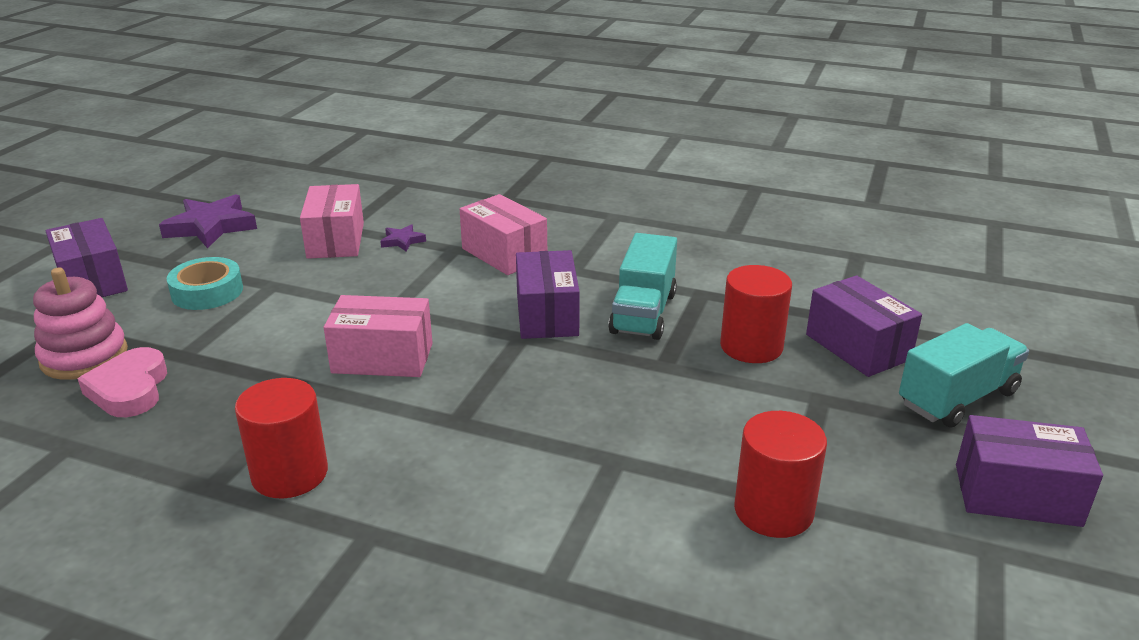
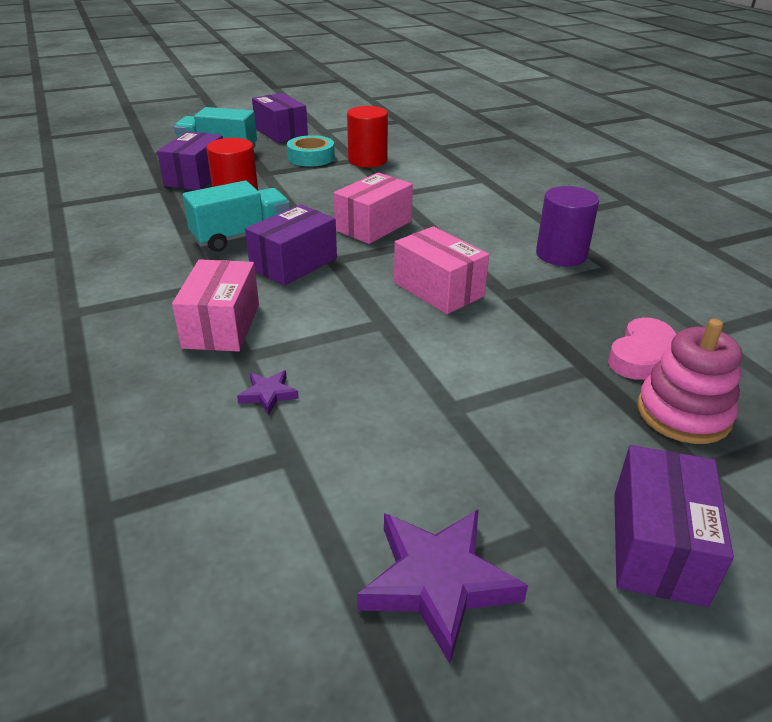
camera: 135 degrees left, 5 degrees up
(207, 292) = (523, 437): turquoise tape -> turquoise tape (311, 157)
(290, 474) = (561, 254): red cylinder -> purple cylinder
(336, 240) = (324, 439): pink box -> pink box (373, 226)

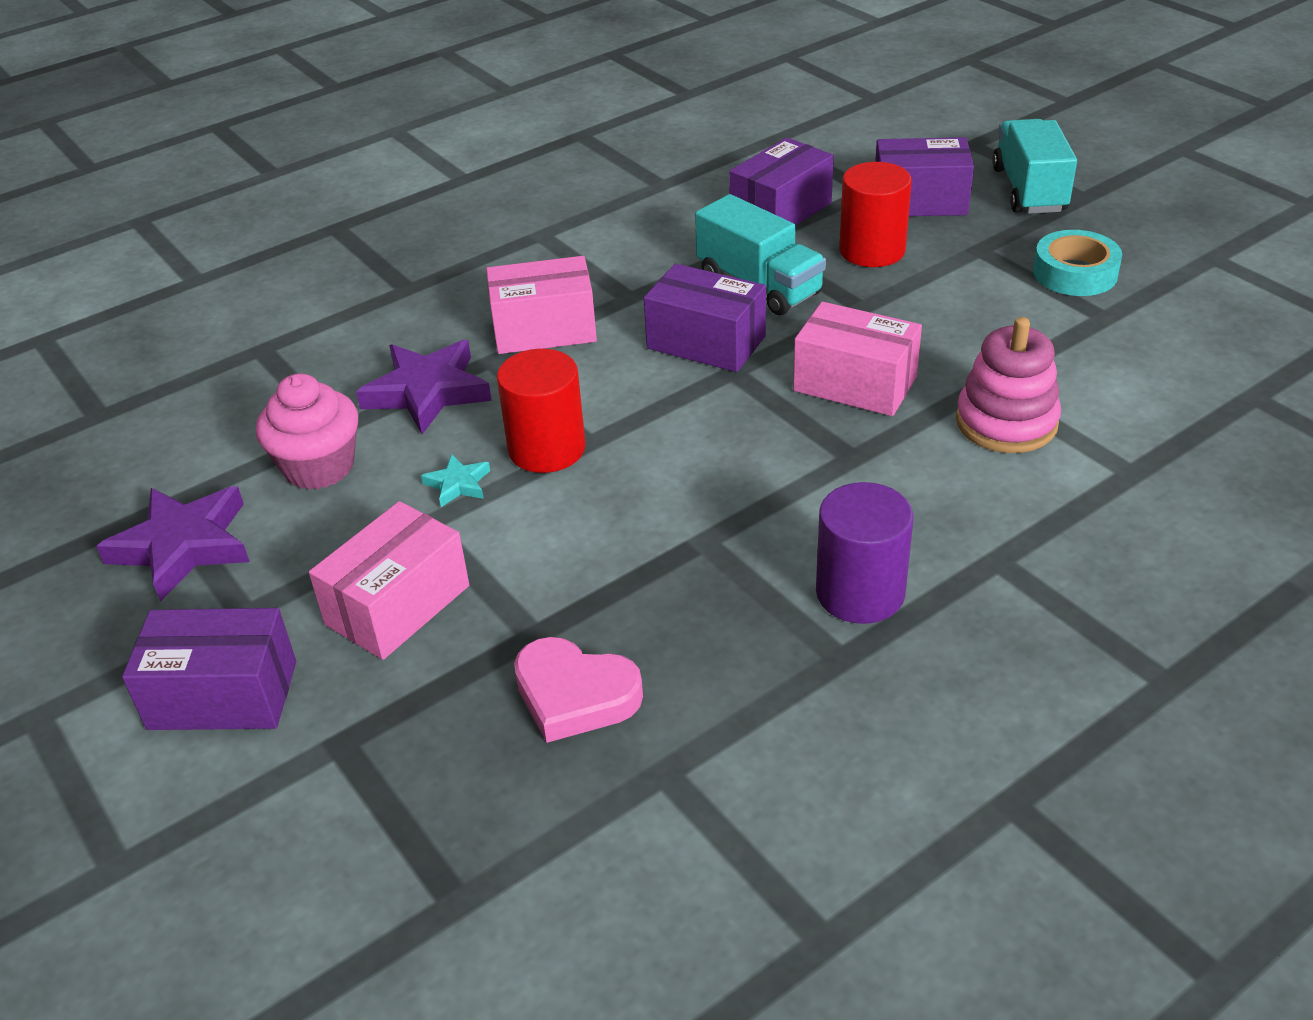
camera: 80 degrees right, 5 degrees up
(268, 394) = (427, 392): purple star -> purple star, size x2.05
(281, 132) = (1161, 220): purple box -> purple box (780, 211)
(347, 470) = (319, 467): none -> pink cupcake
(367, 160) = (1110, 329): red cylinder -> red cylinder (547, 449)
(408, 387) = (458, 484): none -> turquoise star
(438, 289) = (689, 475): pink box -> pink box (398, 605)
(683, 413) = (449, 729): pink stacking toy -> pink stacking toy (1006, 422)

